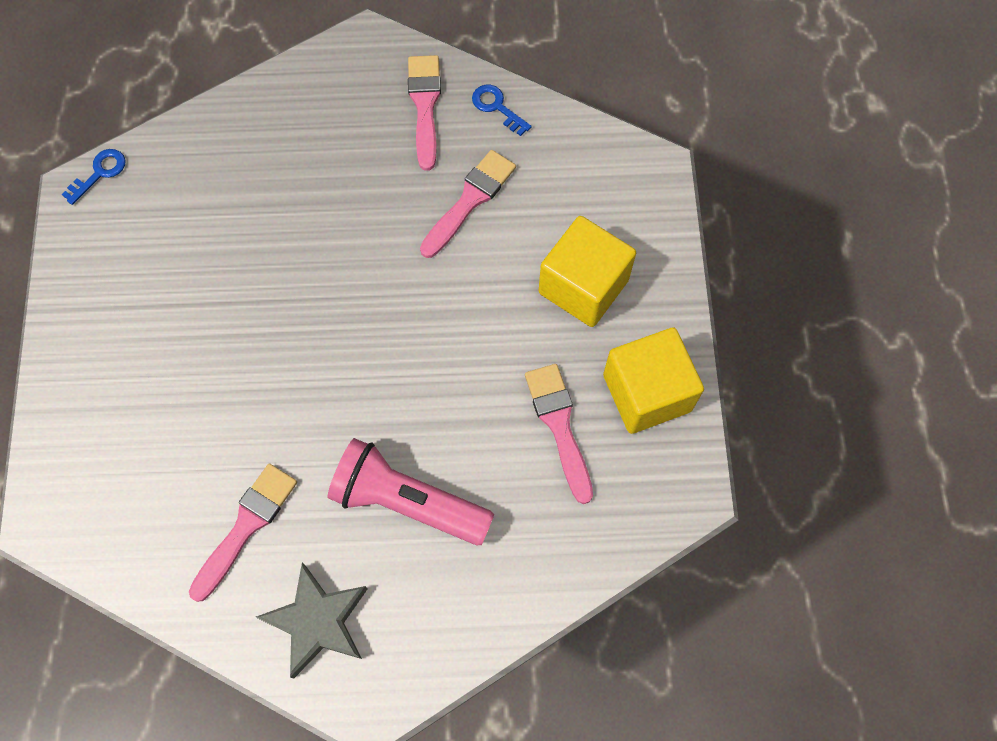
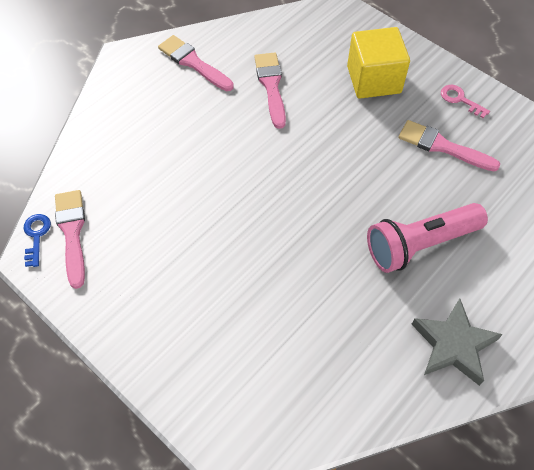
camera: 45 degrees left, 10 degrees down
(246, 526) = (356, 336): pink brush -> pink brush (72, 233)
(497, 107) = (232, 37): blue key -> none
(647, 393) = (460, 100): yellow cube -> pink key

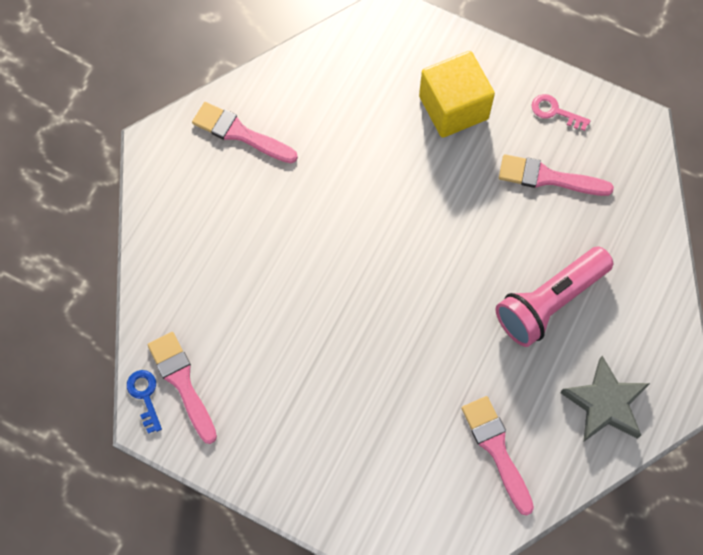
camera: 15 degrees left, 10 degrees up
(271, 86) = (340, 144): pink brush -> pink brush (496, 449)

